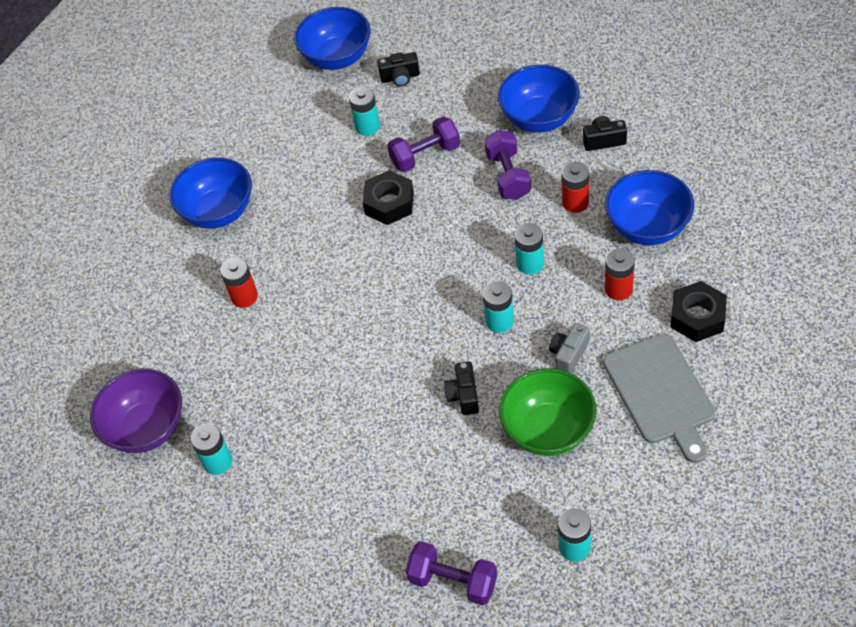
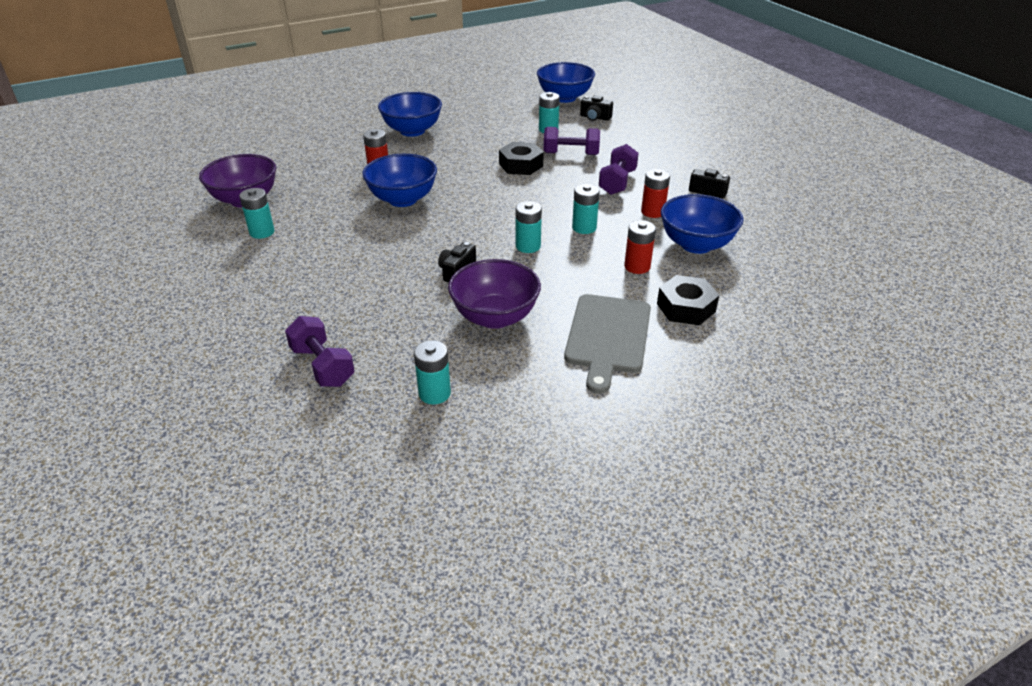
camera: 25 degrees right, 15 degrees down
(539, 118) = (670, 165): blue bowl -> blue bowl (403, 199)
(548, 430) = (495, 317): green bowl -> purple bowl
(569, 354) = (559, 284): grey camera -> none

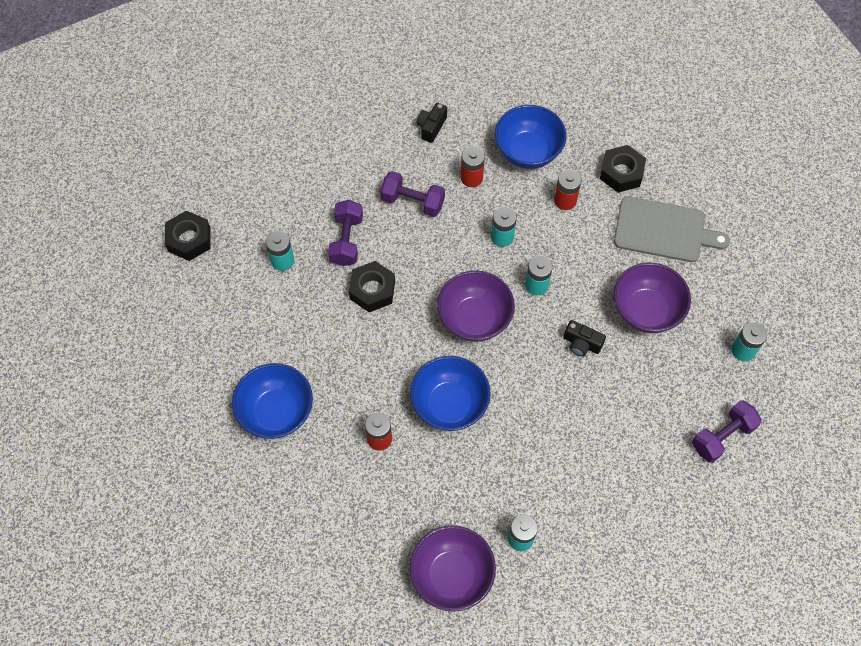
camera: 90 degrees left, 25 degrees up
(490, 212) = (474, 319): none -> purple bowl
(564, 98) = (189, 239): blue bowl -> black nut
(595, 117) = (252, 210): black camera -> none

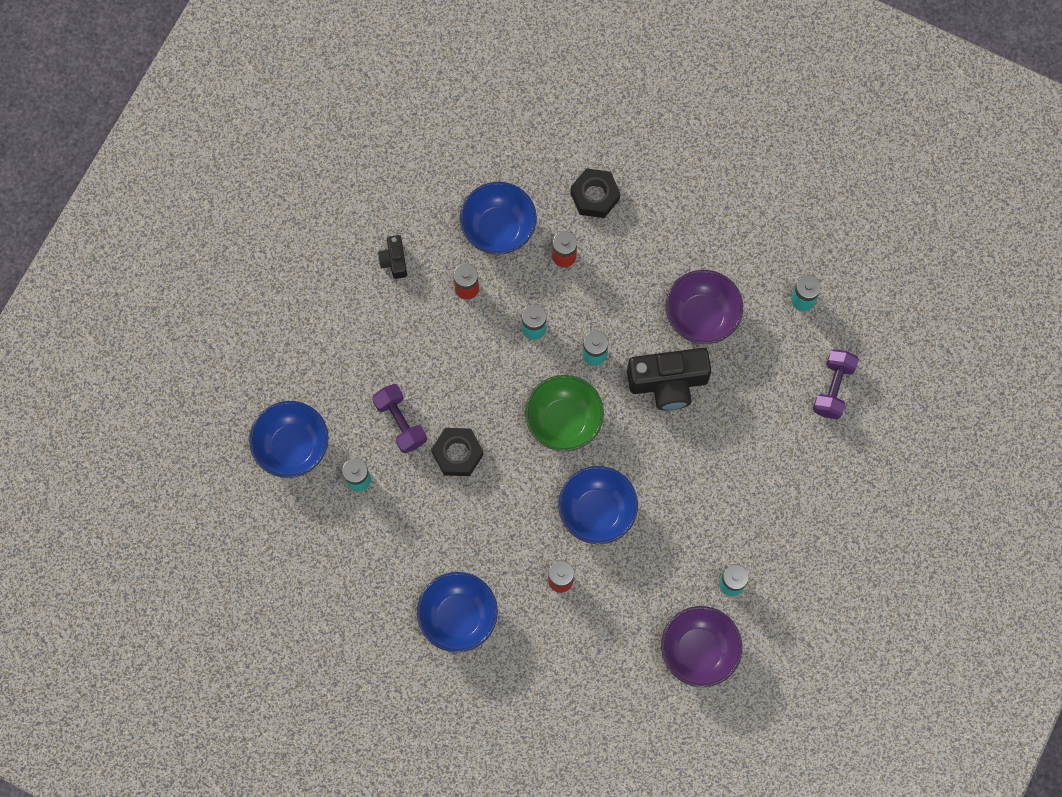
camera: 35 degrees left, 10 degrees up
(189, 239) = (259, 516): black nut -> none
(253, 207) = (292, 447): none -> blue bowl
(413, 202) = (431, 346): purple dumbbell -> none
(474, 319) = (563, 421): purple bowl -> green bowl
(581, 344) = (668, 383): black camera -> black camera, size x2.00
(663, 230) = (667, 229): grey cutting board -> none

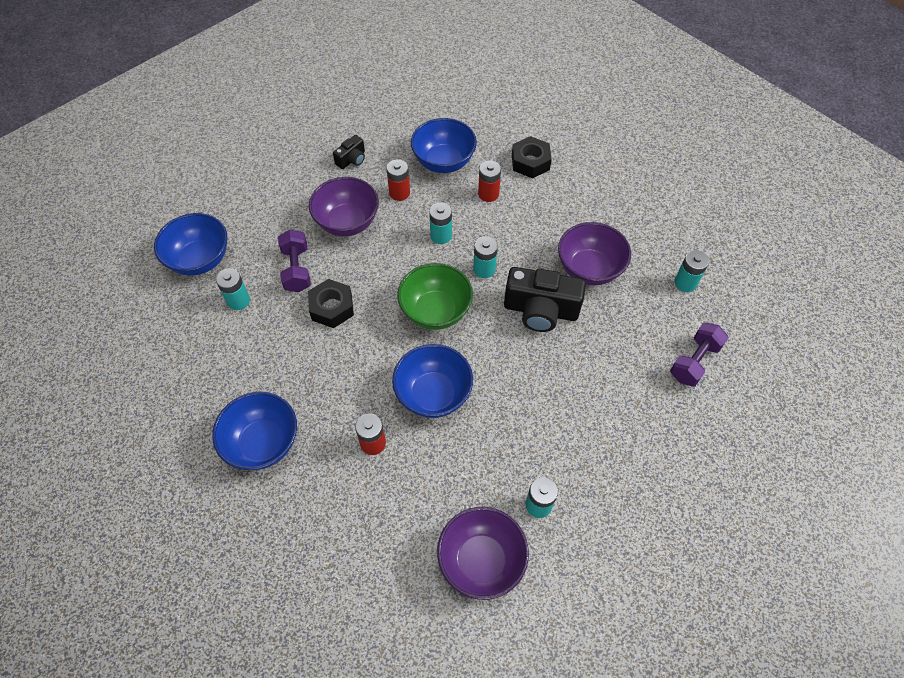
camera: 20 degrees right, 15 degrees down
(394, 261) = (352, 159): black camera -> black camera turned 150 degrees counterclockwise
(427, 346) = (347, 222): none -> purple bowl

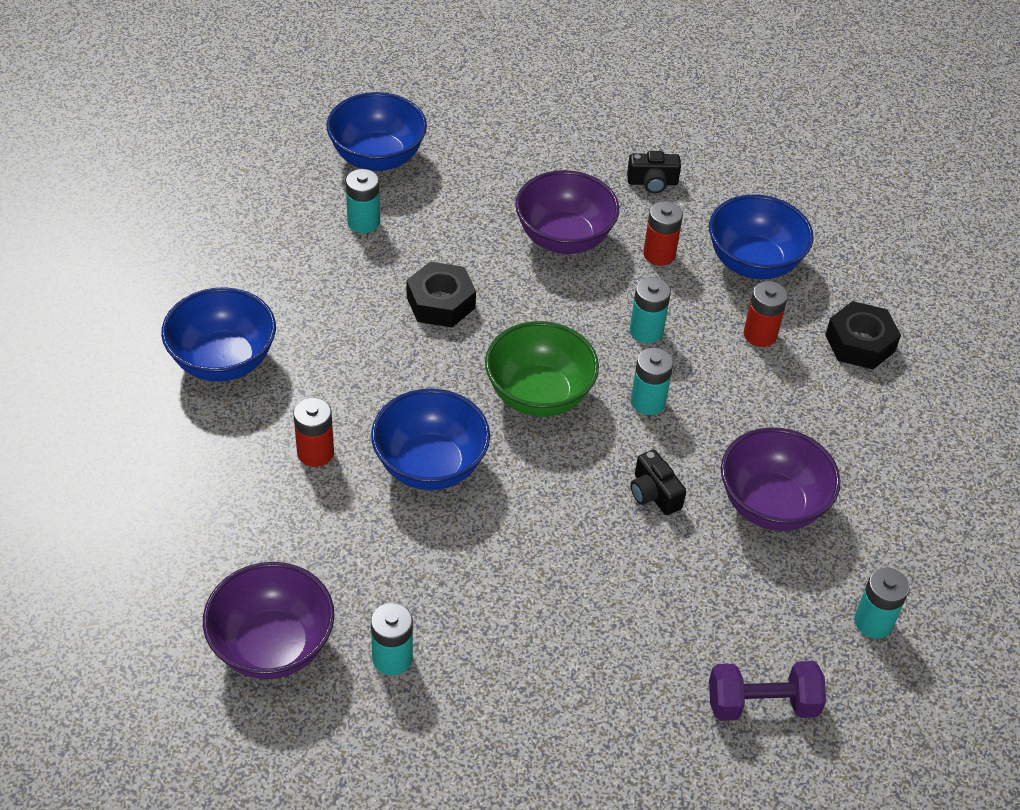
camera: 45 degrees right, 10 degrees down
(297, 269) = (454, 240): purple dumbbell -> none
(540, 310) = (654, 494): black camera -> black camera, size x0.50

